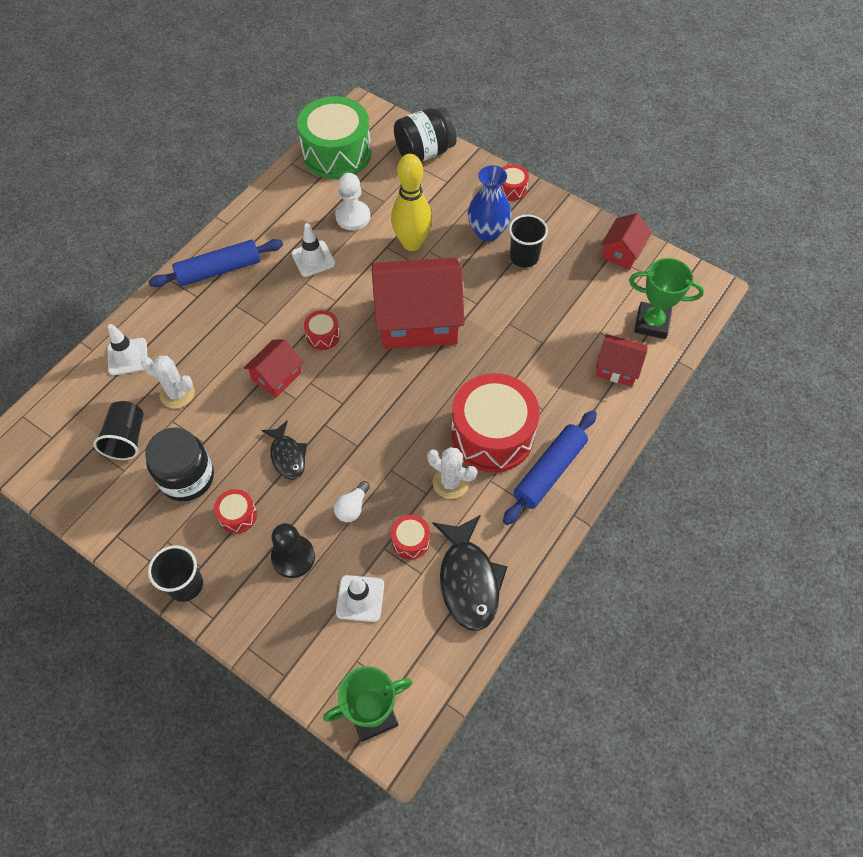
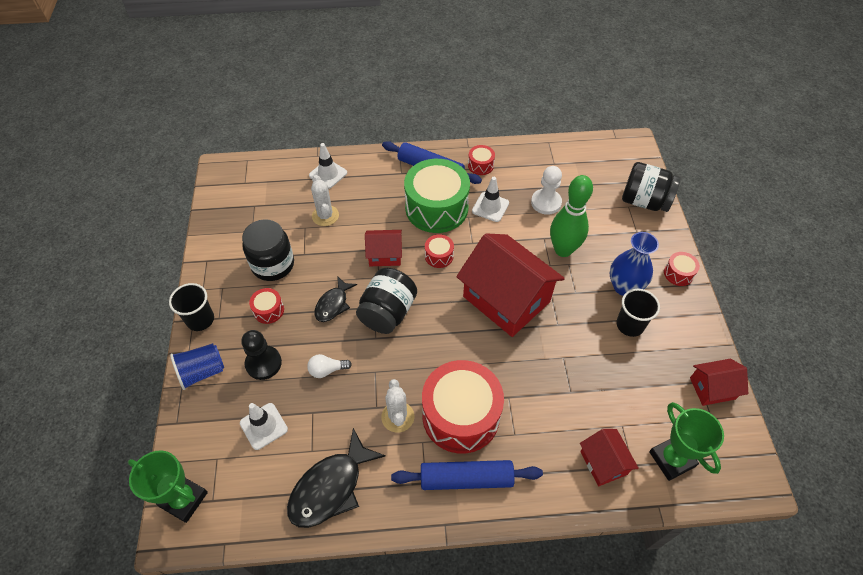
camera: 50 degrees right, 5 degrees down
(127, 438) = (274, 216): black cup -> none
(249, 619) = (202, 372): none -> blue cup
(337, 153) = (584, 157): green drum -> green drum (436, 208)
(341, 418) = (387, 312): none -> black jar
(410, 541) = (331, 425): red drum -> red drum (480, 165)
(412, 243) = (563, 250): yellow bowling pin -> green bowling pin

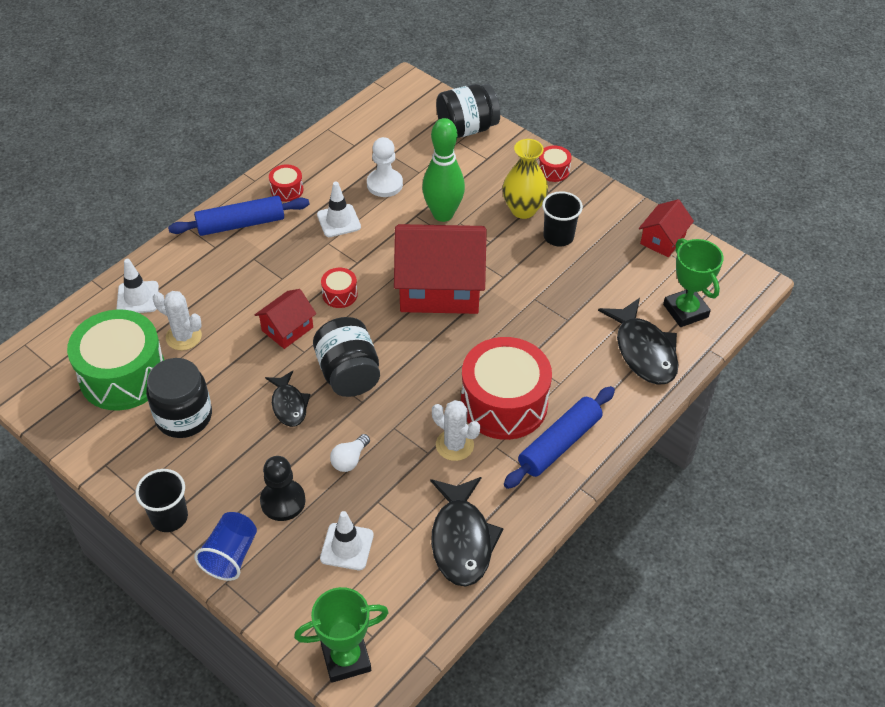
camera: 45 degrees left, 5 degrees down
(268, 310) = (231, 456): red drum -> none
(436, 208) = (289, 255): green drum -> green drum (123, 375)
(603, 463) = (643, 351): red house -> black fish
(624, 286) = (523, 209): blue vase -> yellow vase
(671, 459) = (685, 311): green trophy -> green trophy turned 45 degrees clockwise

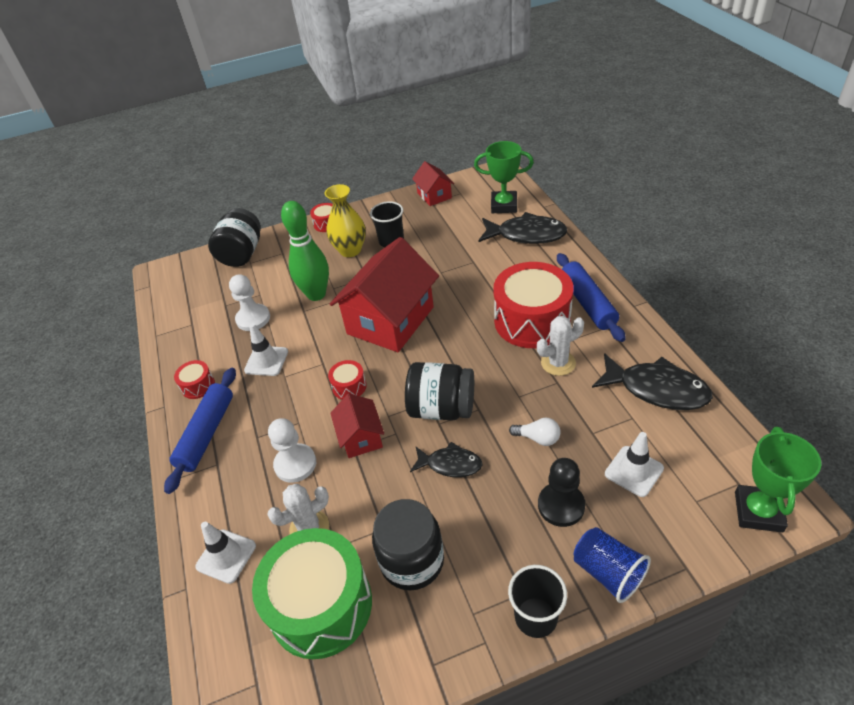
camera: 55 degrees left, 5 degrees down
(239, 298) = (295, 464): none -> white pawn
(349, 459) = (538, 438): white light bulb -> white light bulb turned 45 degrees counterclockwise

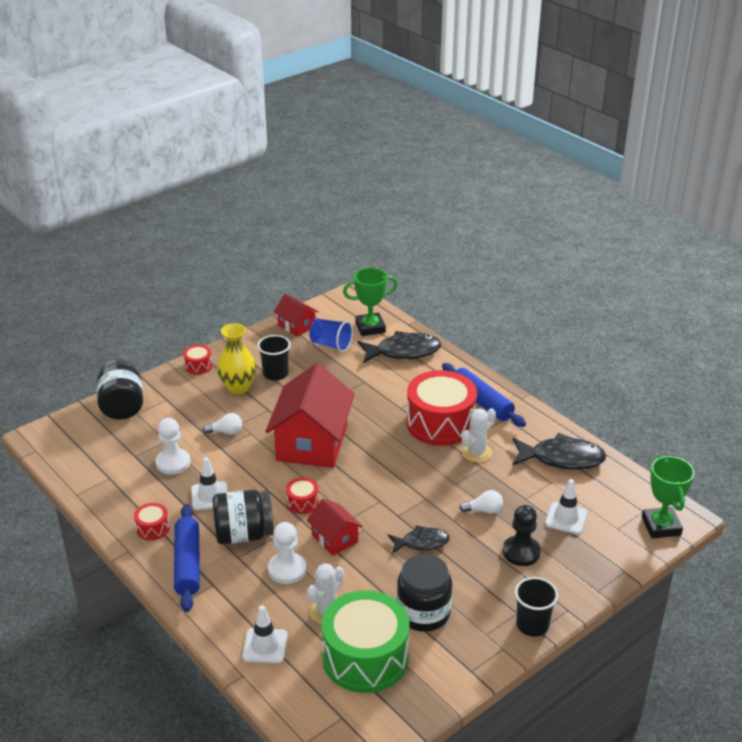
camera: 25 degrees left, 10 degrees down
(316, 294) = (226, 432): green bowling pin -> white light bulb
(441, 408) = (394, 504): black jar -> black jar (244, 534)
(608, 572) = (572, 586): blue cup -> blue cup (331, 345)

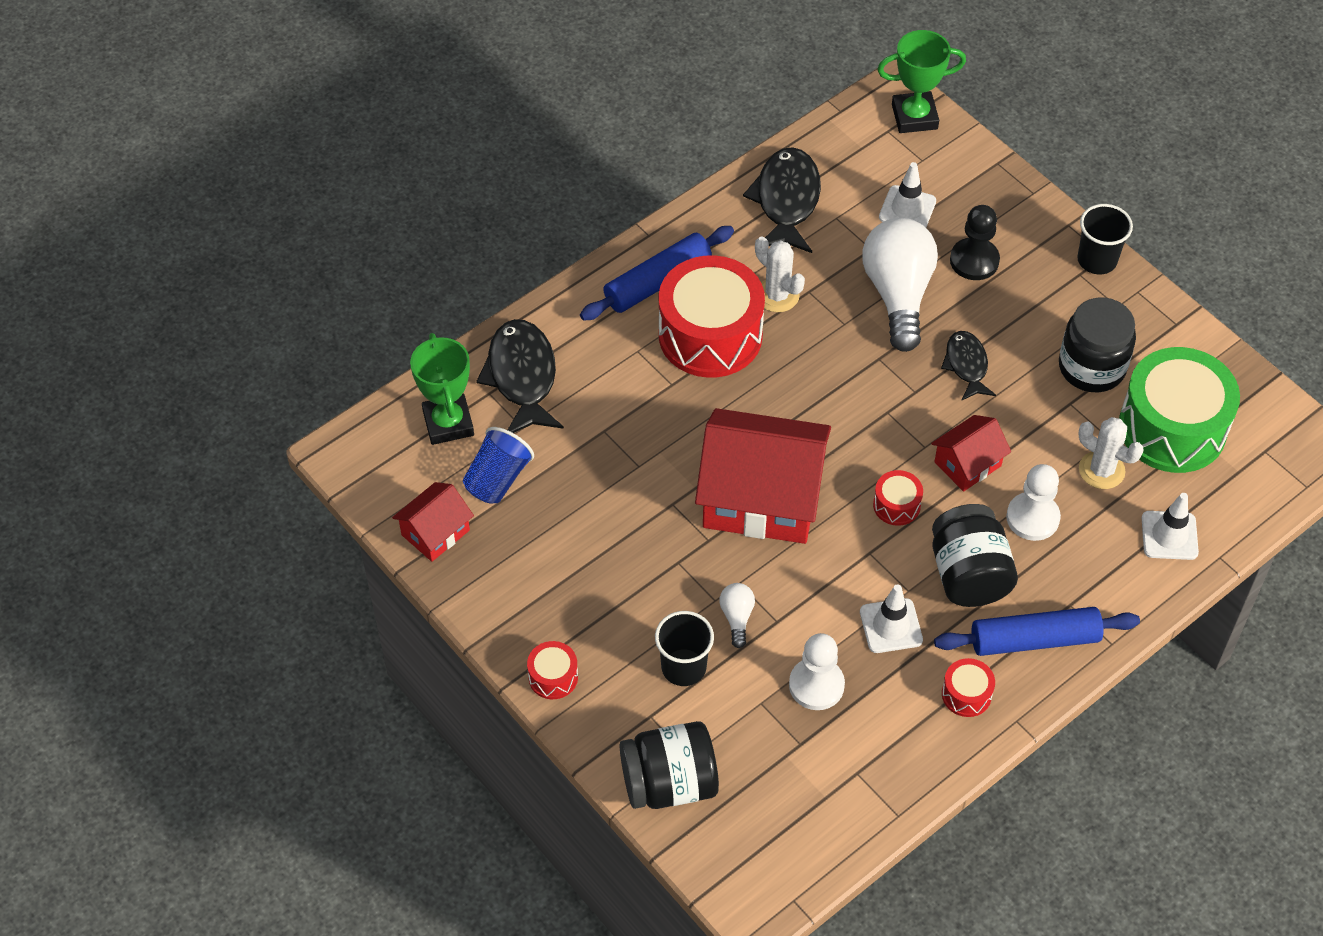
camera: 90 degrees left, 20 degrees up
(238, 387) = (618, 610): yellow vase -> none
(275, 374) = (580, 557): black cup -> black cup (683, 667)
(484, 510) = (898, 294): white light bulb -> white light bulb, size x2.31

